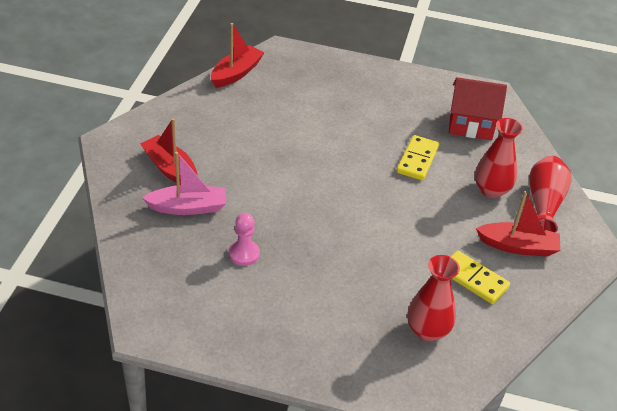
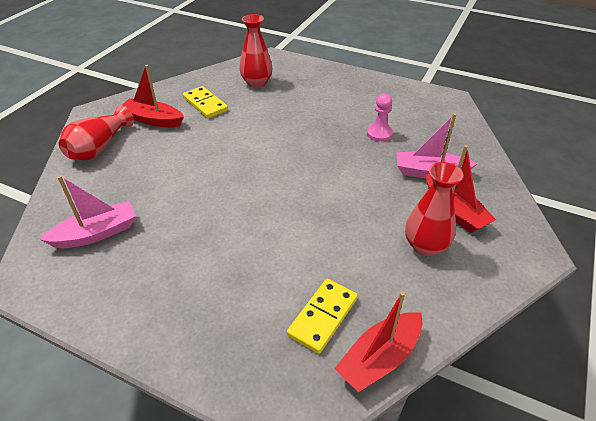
camera: 165 degrees left, 0 degrees up
(417, 160) = (187, 197): yellow domino -> yellow domino (322, 316)
(471, 125) = (96, 233): red house -> pink boat
(491, 190) = (136, 162): red vase -> red vase (425, 246)

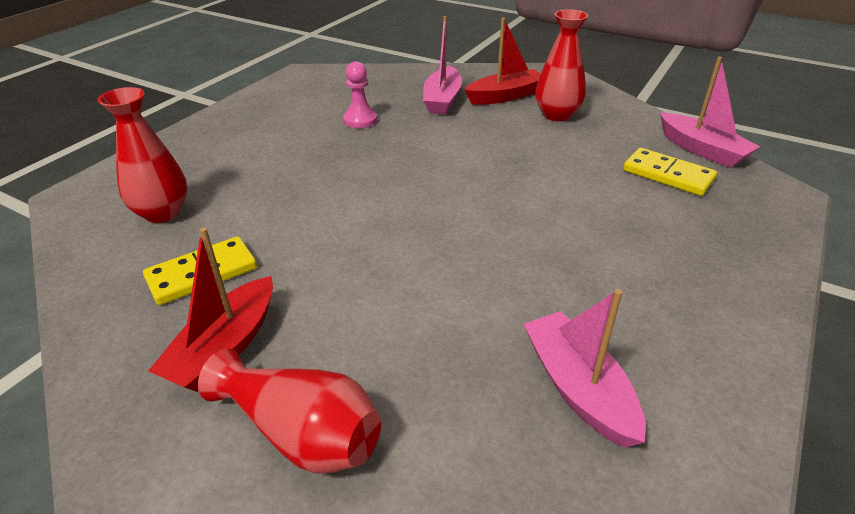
camera: 85 degrees left, 5 degrees down
(379, 358) = (702, 150): red boat -> pink boat

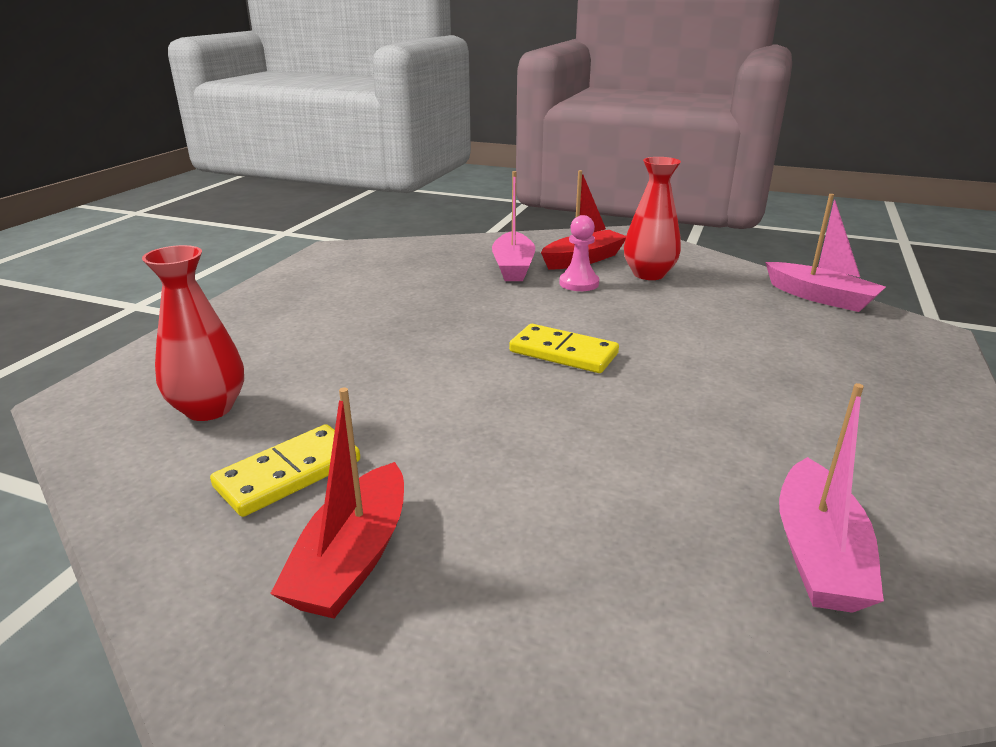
camera: 10 degrees left, 10 degrees down
(301, 433) = (499, 652): red vase -> none
(360, 120) = (425, 292): pink pawn -> pink pawn (579, 283)
(578, 388) = (818, 553): pink boat -> pink boat turned 135 degrees counterclockwise
(668, 175) = (798, 323): yellow domino -> yellow domino (563, 353)

